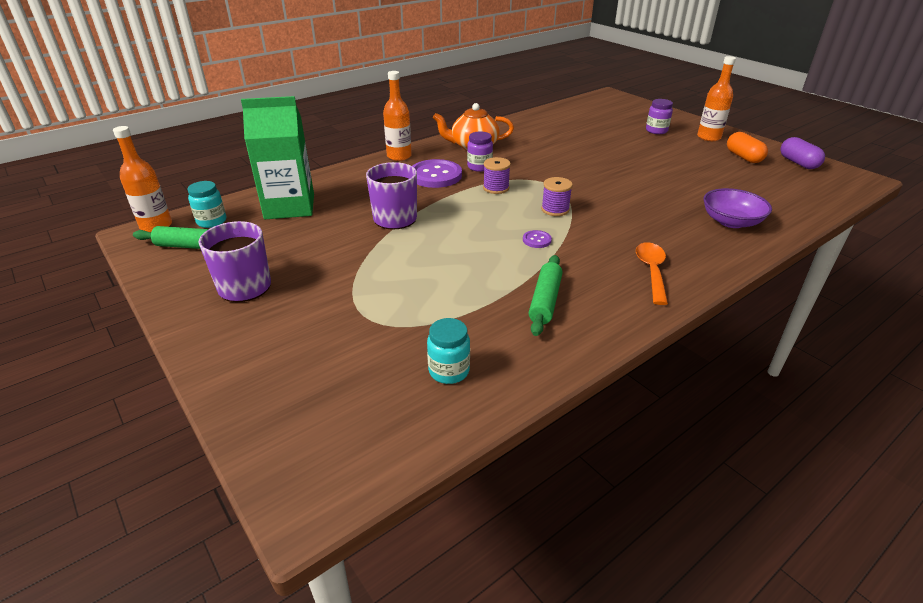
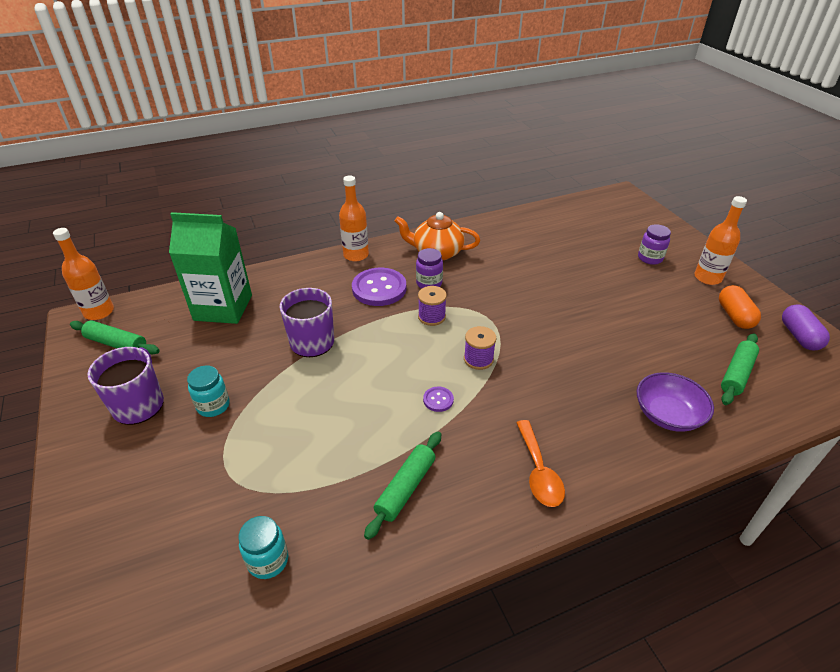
camera: 15 degrees right, 5 degrees up
(212, 221) = (147, 315): turquoise jar -> turquoise jar (213, 406)
(651, 271) = (538, 471): orange spoon -> orange spoon turned 150 degrees clockwise
(767, 190) = (736, 374): none -> green rolling pin

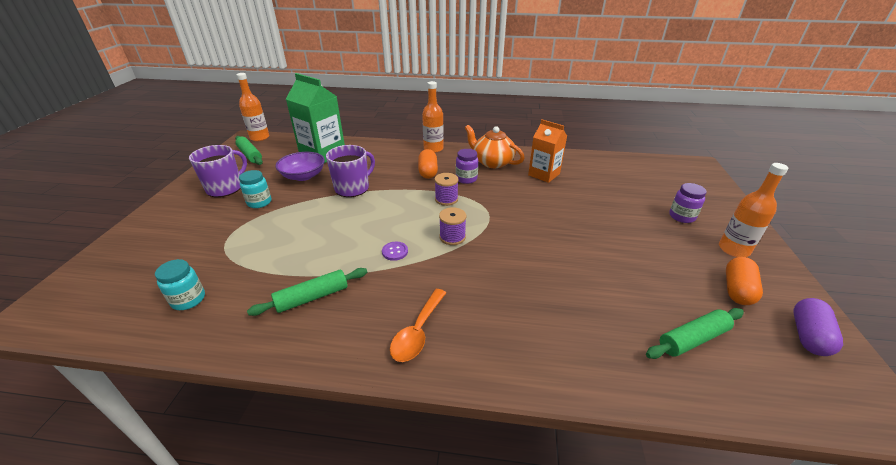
camera: 30 degrees right, 5 degrees down
(379, 288) = (428, 172): purple button -> orange capsule
(500, 251) = (544, 174): none -> orange carton
(667, 414) = (580, 341): purple bowl -> purple bowl (303, 176)

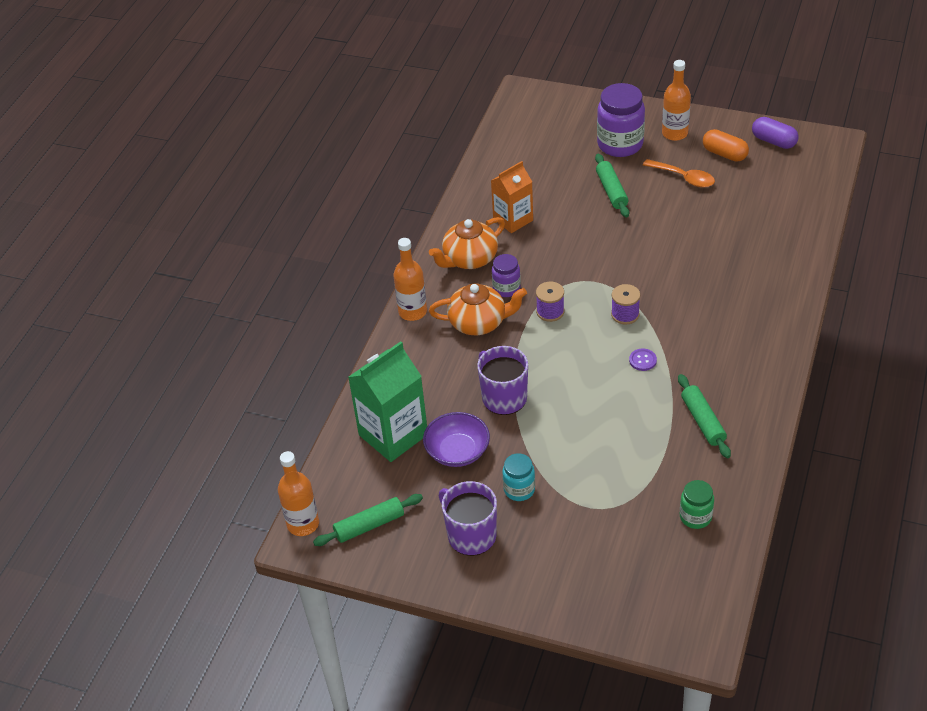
camera: 75 degrees left, 10 degrees up
(188, 300) = (695, 517): turquoise jar -> green jar
(418, 332) = (751, 349): orange spoon -> orange spoon (683, 178)
(428, 172) = (479, 322): orange capsule -> orange teapot
(681, 217) = (620, 144): purple jar -> purple jar, size x1.82
(692, 339) = (772, 198): green rolling pin -> green rolling pin (611, 191)

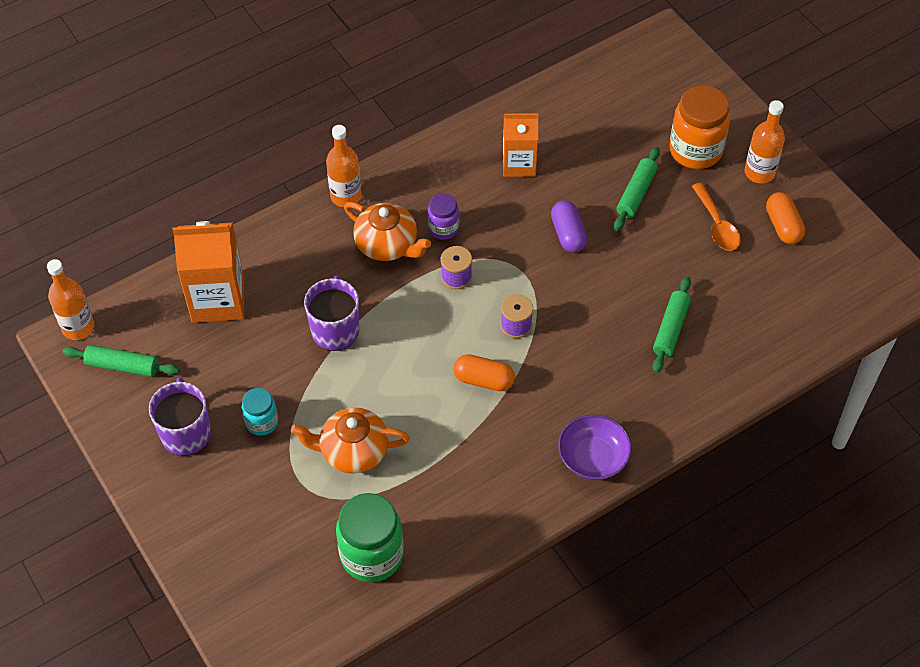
camera: 35 degrees right, 10 degrees up
(393, 435) = (218, 299): green carton -> orange carton
(457, 451) = (250, 351): purple bowl -> purple bowl (593, 458)
(469, 259) = (442, 177): orange teapot -> orange teapot (353, 451)
(620, 144) = (695, 150): purple jar -> orange jar
(642, 360) = (484, 380): purple button -> orange capsule
(695, 517) = (372, 555): green jar -> green jar, size x1.82
(703, 421) = (472, 474): green rolling pin -> green rolling pin (671, 329)
(773, 141) = (846, 244): purple capsule -> purple capsule (568, 234)

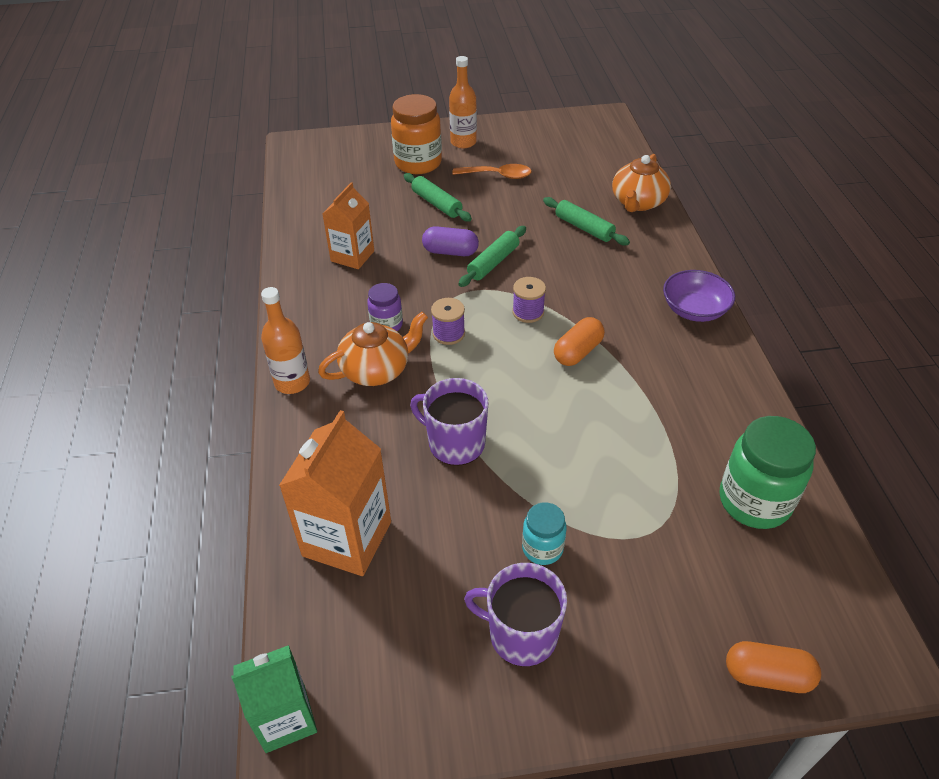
camera: 65 degrees left, 10 degrees down
(78, 327) = (285, 718): orange bottle -> green carton
(122, 366) = (381, 679): green rolling pin -> green rolling pin (493, 262)
(353, 451) = (617, 477): orange teapot -> orange teapot (638, 203)
(783, 226) = (520, 147): orange capsule -> orange capsule (767, 675)

